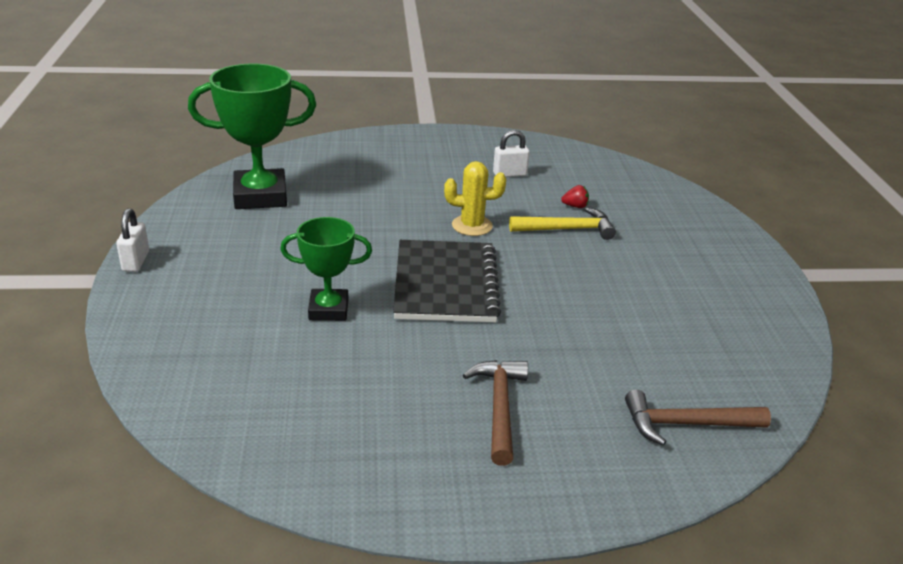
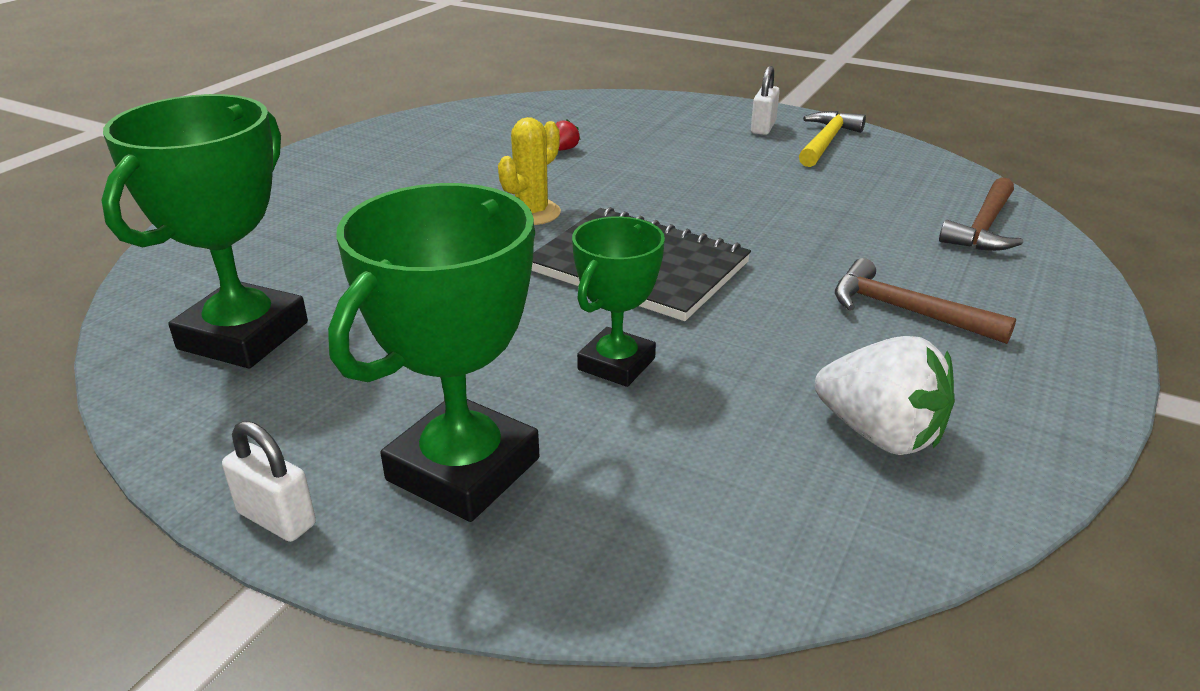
camera: 55 degrees left, 0 degrees up
(201, 295) = (463, 469): none -> green trophy
(334, 425) = (879, 434): none -> white strawberry
(509, 174) = (449, 158): white padlock -> white padlock (763, 128)
(567, 229) = (604, 168): yellow hammer -> yellow hammer (826, 142)

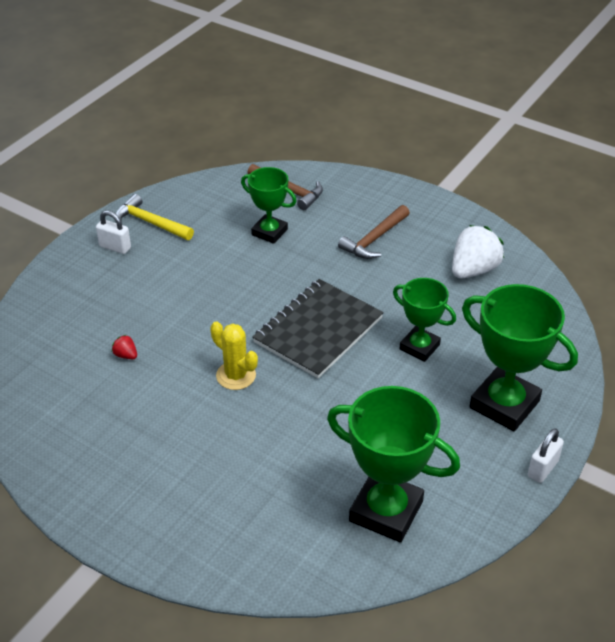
camera: 85 degrees left, 10 degrees up
(860, 218) = (269, 232): none -> green trophy

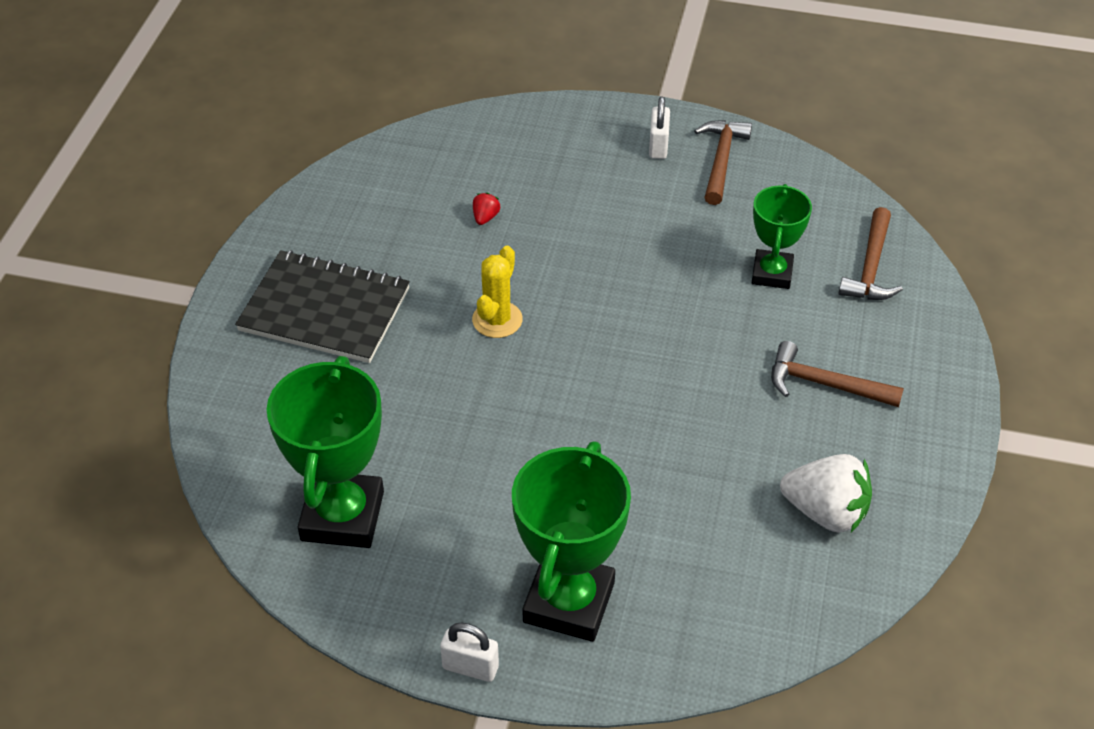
camera: 70 degrees right, 5 degrees up
(150, 223) = (721, 160): yellow hammer -> brown hammer
(318, 330) = (612, 374): black notebook -> black notebook (324, 310)
(419, 347) = (633, 485): green trophy -> none

